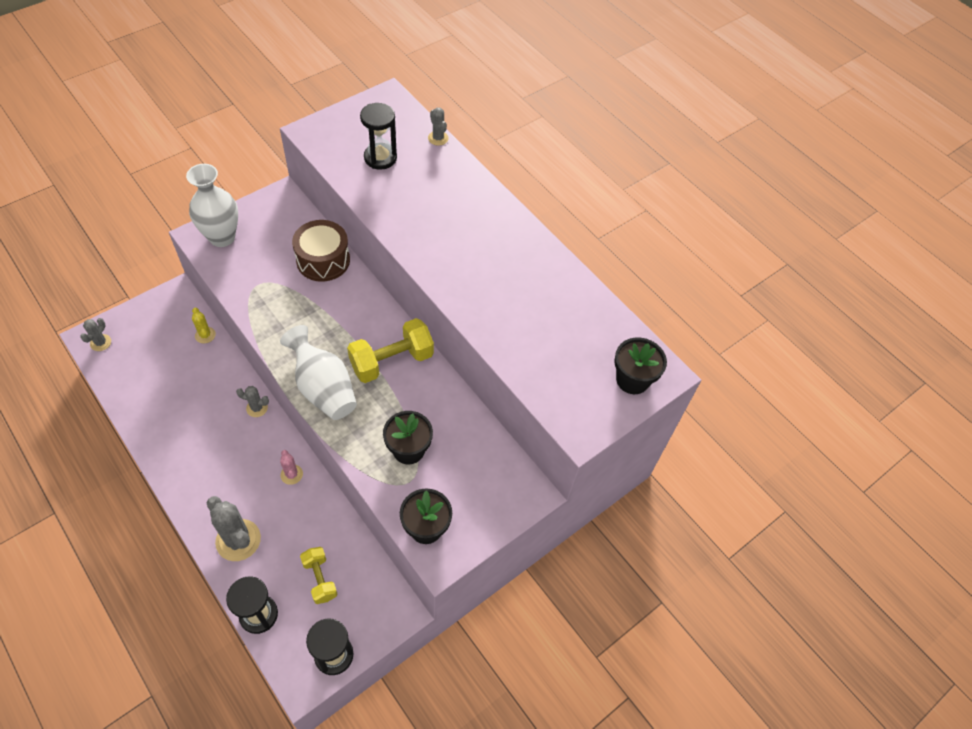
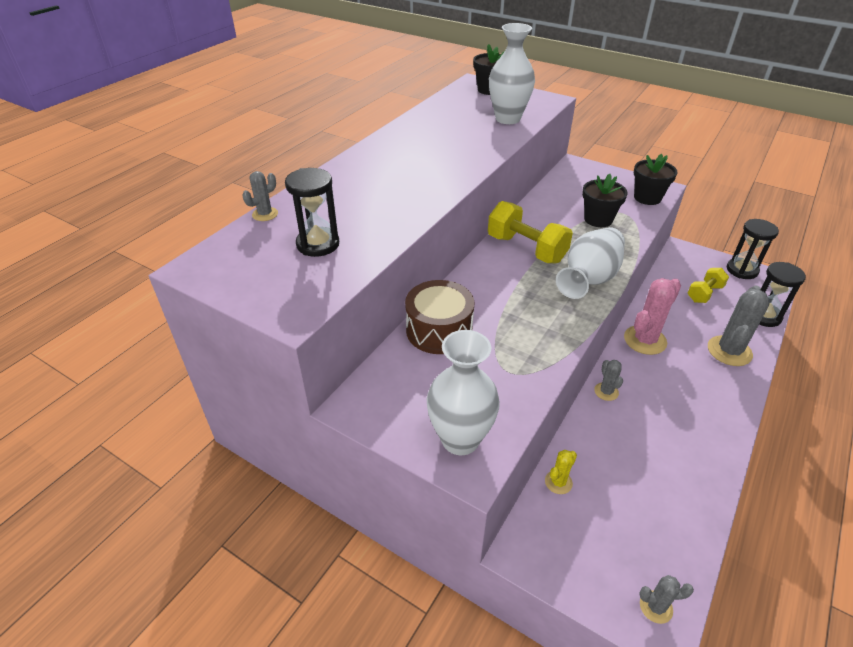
camera: 105 degrees left, 15 degrees down
(291, 474) = (645, 340): pink cactus -> pink cactus, size x1.90
(541, 362) = (508, 119): none -> white vase

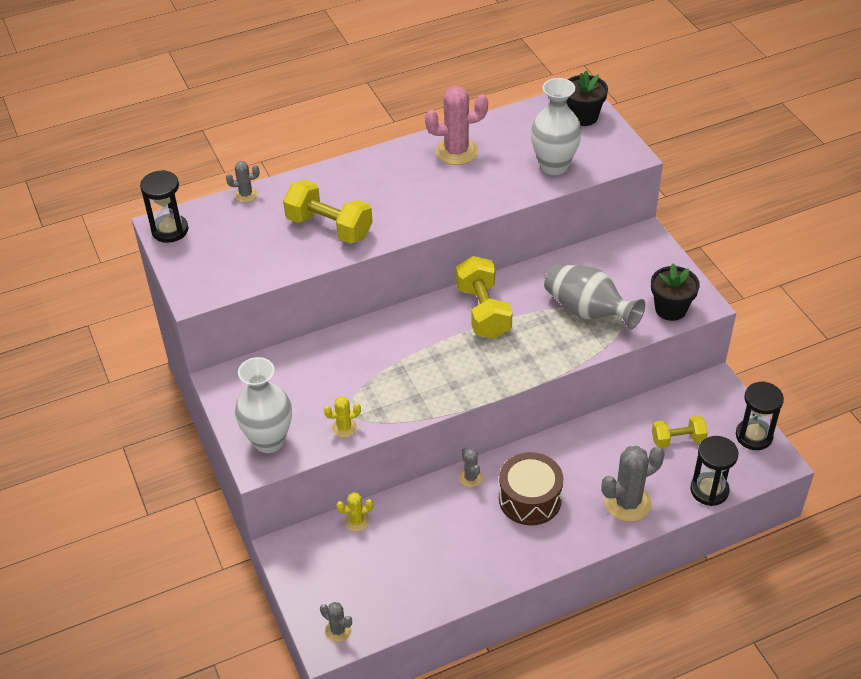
camera: 35 degrees right, 5 degrees up
(318, 244) = (259, 241): black hourglass -> black hourglass (170, 230)
(376, 210) = (329, 227): none -> yellow dumbbell
(439, 330) = (333, 353): brown drum -> brown drum (530, 499)
(519, 389) = (344, 428): none -> yellow cactus
(589, 279) = (504, 367): white vase -> none
(598, 219) = (588, 311): black flower pot -> grey vase
(606, 391) = (470, 477): grey cactus -> grey cactus turned 45 degrees counterclockwise
(645, 340) = (559, 453): pink cactus -> pink cactus (456, 151)

